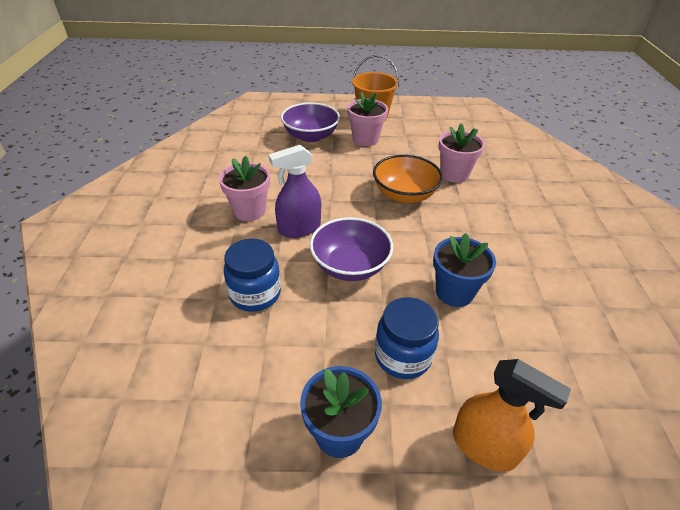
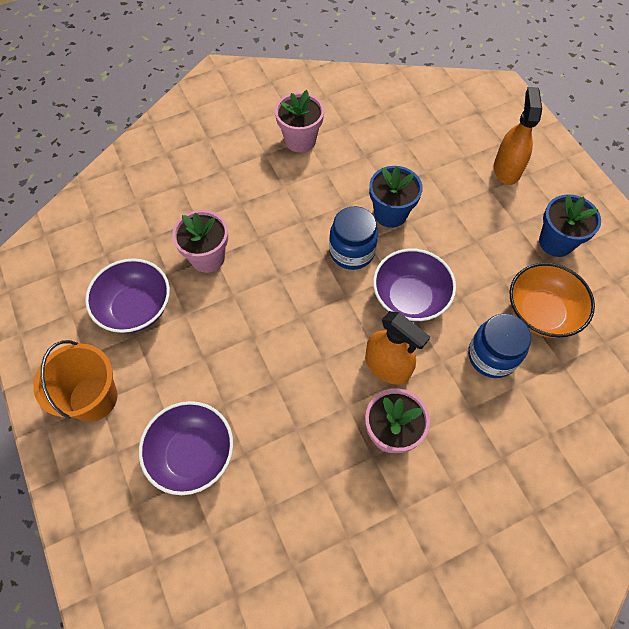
camera: 115 degrees left, 20 degrees up
(299, 228) = (387, 366): purple spray bottle -> orange spray bottle
(365, 139) = (169, 379): pink flower pot -> pink flower pot (300, 140)
(402, 356) = (475, 228): blue jar -> blue jar (352, 252)
(404, 195) = (273, 292): orange bowl -> orange bowl (541, 312)
(426, 139) = (136, 308): none -> purple bowl

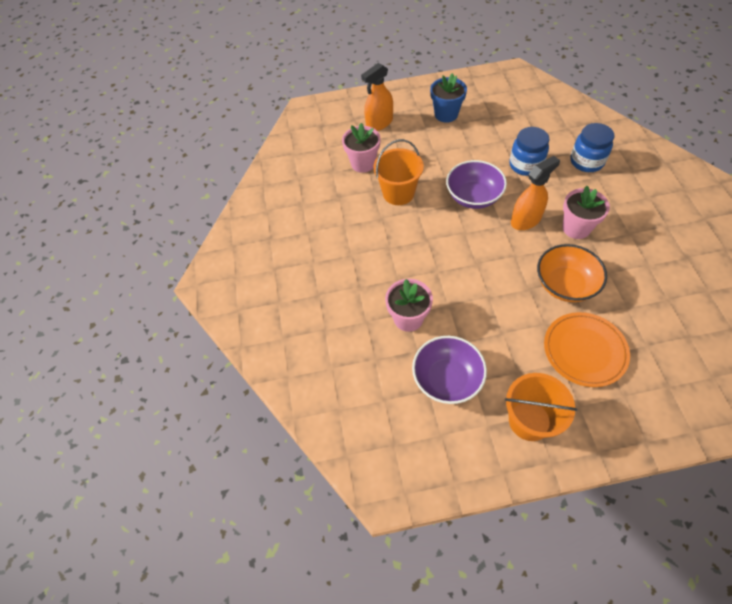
camera: 70 degrees left, 5 degrees down
(192, 454) = (584, 350): purple bowl -> orange plate
(300, 140) = (307, 236): pink flower pot -> pink flower pot (363, 163)
(352, 252) = (426, 222): blue jar -> blue jar (586, 161)
(390, 213) = (398, 193): blue flower pot -> orange bucket
(507, 169) = (379, 123): orange spray bottle -> orange spray bottle turned 60 degrees counterclockwise
(541, 312) = (497, 134): orange bowl -> orange bowl (565, 285)

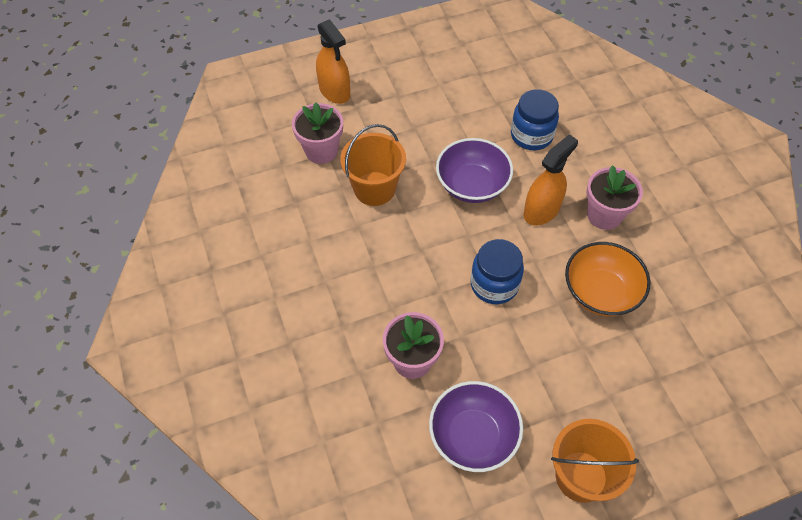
camera: 15 degrees left, 0 degrees up
(379, 123) = (334, 91): orange spray bottle -> orange spray bottle turned 75 degrees counterclockwise
(446, 114) = (421, 73): blue flower pot -> none
(584, 350) = (634, 376): orange plate -> none
(586, 161) = (605, 124): blue jar -> blue jar (494, 284)

